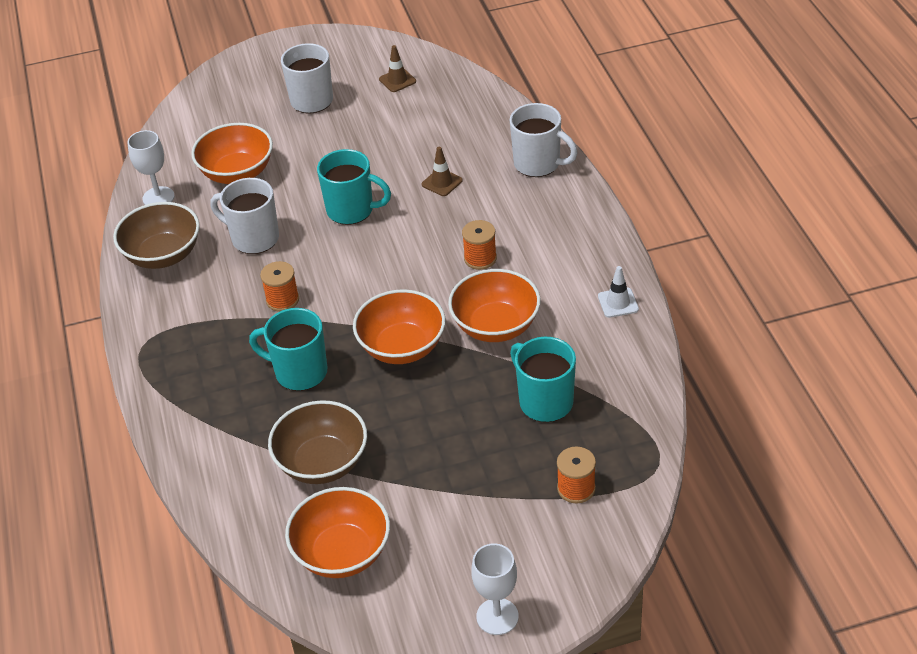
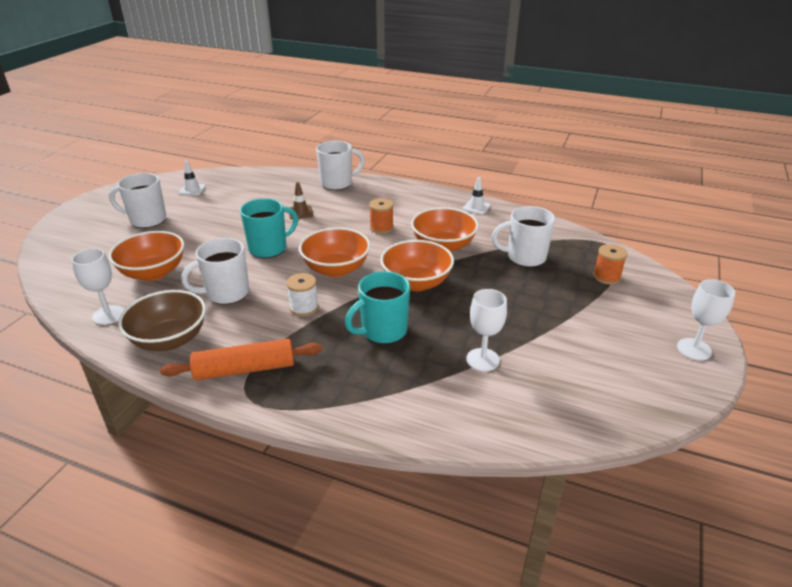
camera: 55 degrees left, 10 degrees down
(169, 324) = (245, 369): none -> orange rolling pin
(282, 300) = (304, 308): orange spool -> white spool
(322, 463) = (482, 360): brown bowl -> white goblet
(342, 553) = (581, 389): orange bowl -> orange bowl (336, 269)
(397, 80) = (192, 190): brown traffic cone -> white traffic cone
(544, 401) = (525, 257): turquoise mug -> white mug

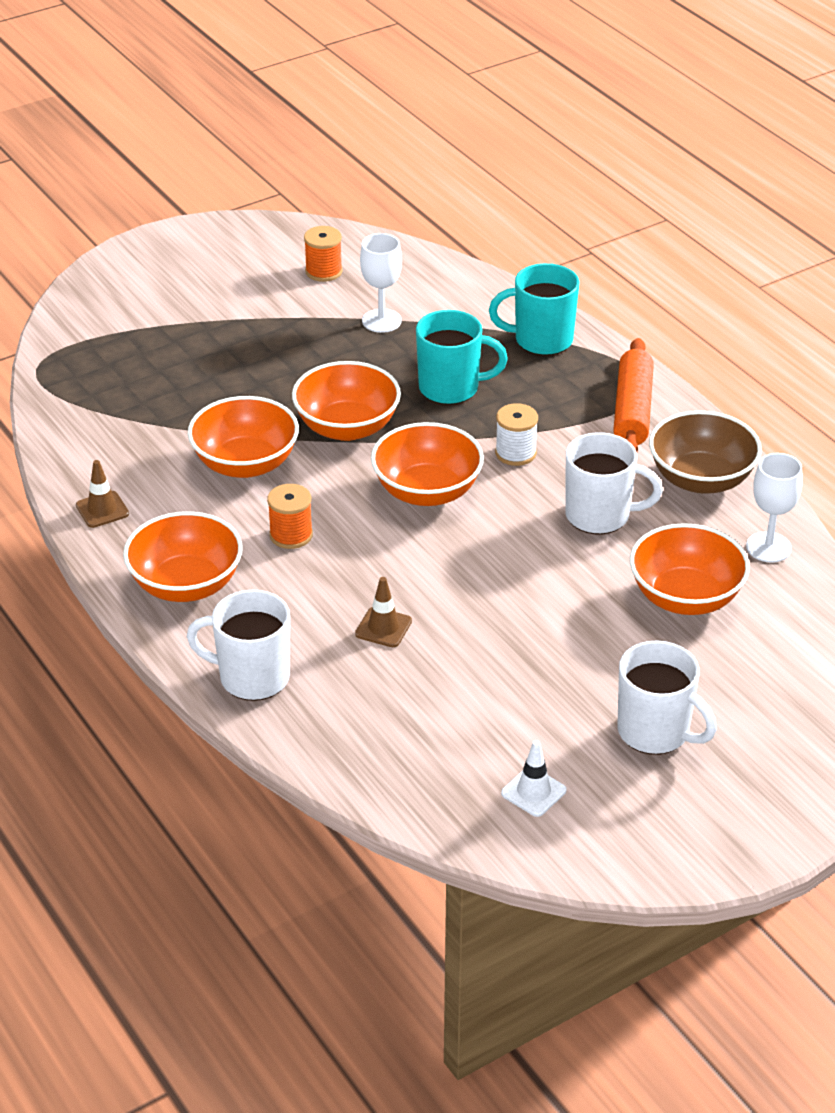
camera: 145 degrees left, 5 degrees up
(245, 369) = (632, 410): orange rolling pin -> orange rolling pin turned 75 degrees clockwise
(269, 248) = (491, 570): turquoise mug -> turquoise mug (541, 340)
(402, 198) = (186, 585): none -> orange bowl
(476, 207) = (102, 510): white traffic cone -> brown traffic cone
(525, 257) = (167, 401): white mug -> none
(606, 277) = (117, 338): orange spool -> orange spool (323, 271)
(694, 349) = (169, 247): white goblet -> none

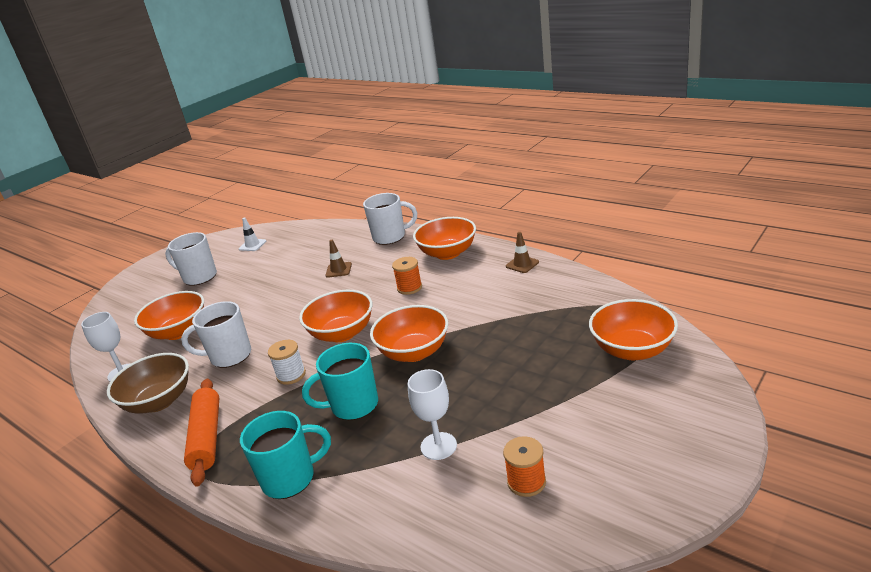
camera: 165 degrees right, 10 degrees down
(245, 464) = (463, 310): orange bowl -> orange bowl (632, 350)

